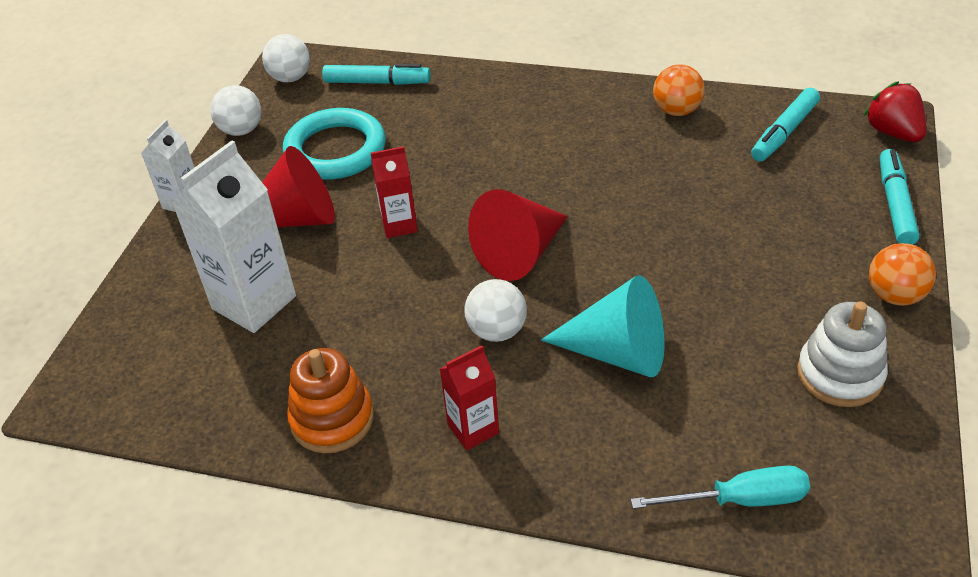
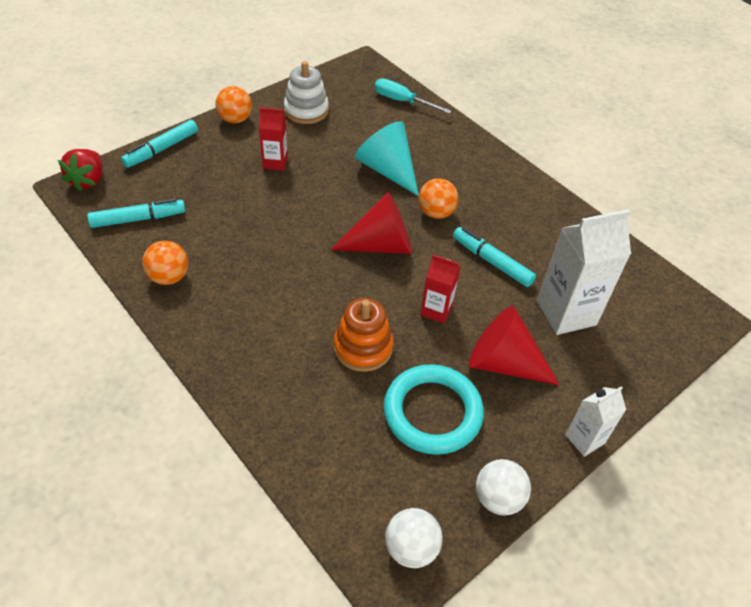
camera: 150 degrees left, 5 degrees up
(332, 419) = (554, 221): orange stacking toy -> orange stacking toy (363, 347)
(377, 82) = (339, 475): turquoise marker -> turquoise marker (492, 262)
(473, 429) = (487, 179): red carton -> red carton (275, 163)
(497, 331) = (436, 213): white ball -> orange ball

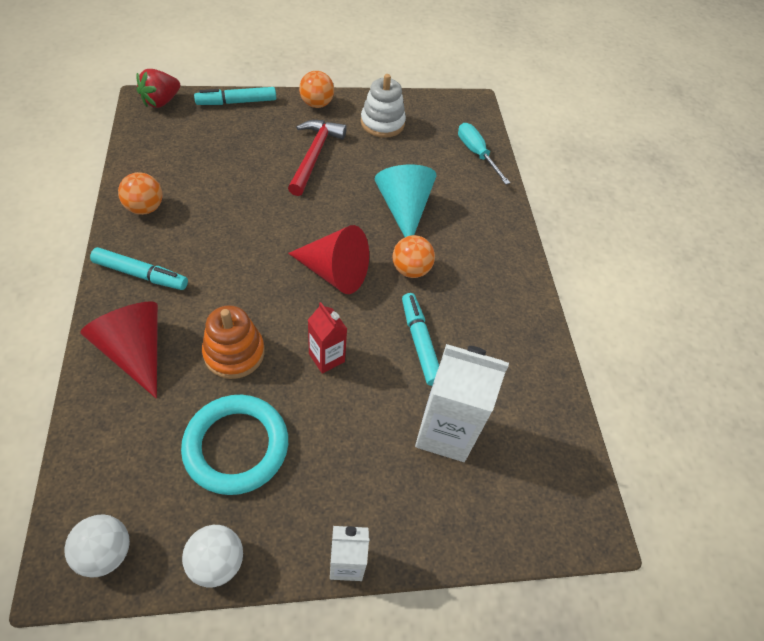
camera: 30 degrees right, 5 degrees up
(138, 219) = (167, 149): turquoise marker -> turquoise marker (141, 274)
(275, 163) = (314, 156): red carton -> red hammer
(503, 363) = (340, 442): red cone -> red cone (135, 351)

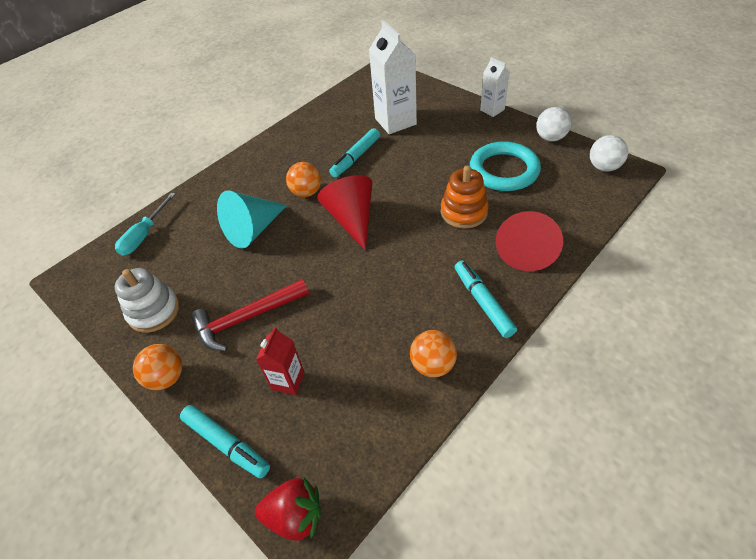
camera: 120 degrees left, 5 degrees down
(326, 358) = (413, 179): red carton -> red carton (288, 381)

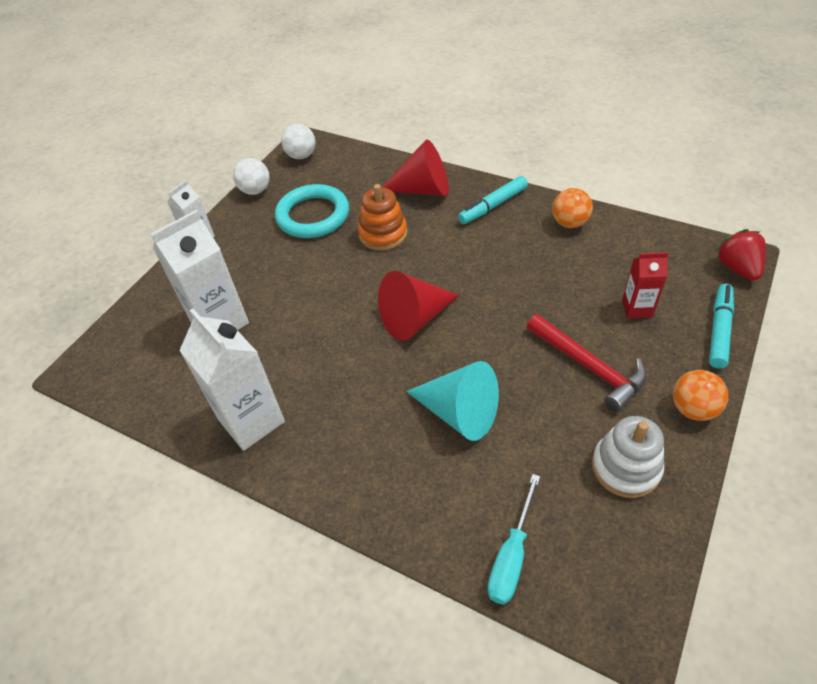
camera: 105 degrees left, 0 degrees up
(144, 235) = (511, 556): turquoise screwdriver -> turquoise screwdriver turned 105 degrees clockwise
(305, 135) = (251, 421): none -> white carton
(306, 192) = (377, 377): orange ball -> none
(356, 157) = (300, 345): turquoise marker -> none

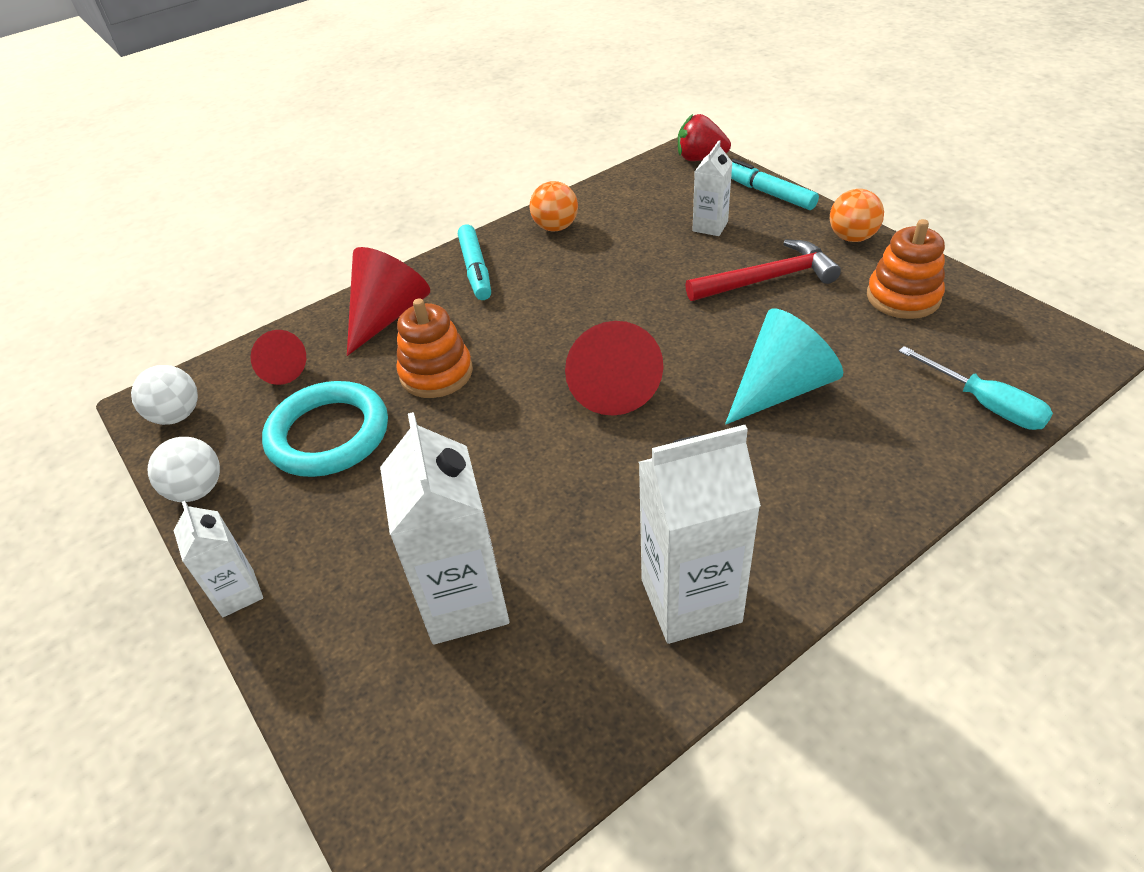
camera: 65 degrees left, 5 degrees down
(353, 172) = (280, 369): none -> red cone
(625, 467) = (903, 297): white stacking toy -> orange stacking toy
(637, 308) = (710, 226): red carton -> white carton

